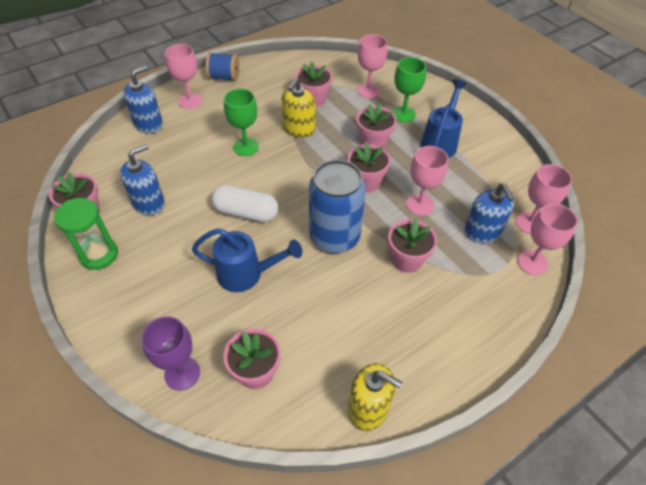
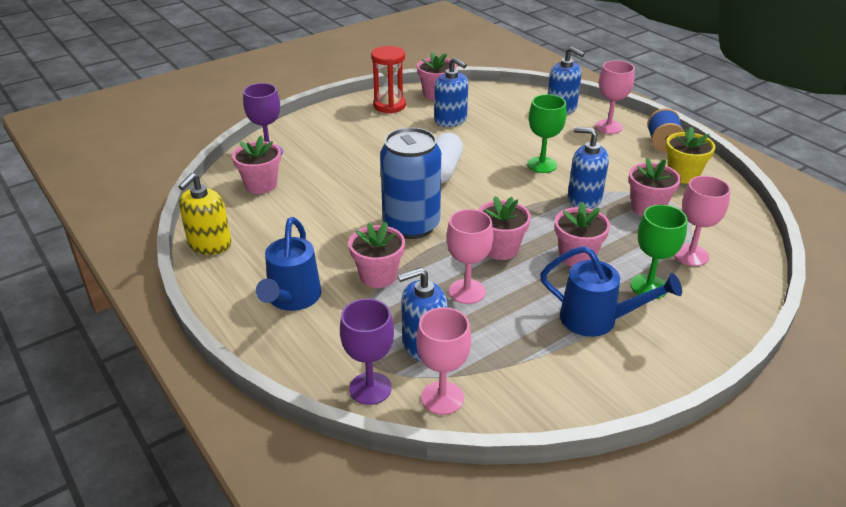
camera: 90 degrees right, 15 degrees down
(99, 254) = (389, 105): green hourglass -> red hourglass
(246, 274) = (364, 175): blue watering can -> blue watering can (292, 299)
(271, 76) = (683, 175): none -> yellow flower pot
(299, 129) = (584, 198): yellow soap dispenser -> blue soap dispenser
(532, 262) = (370, 388): pink goblet -> purple goblet

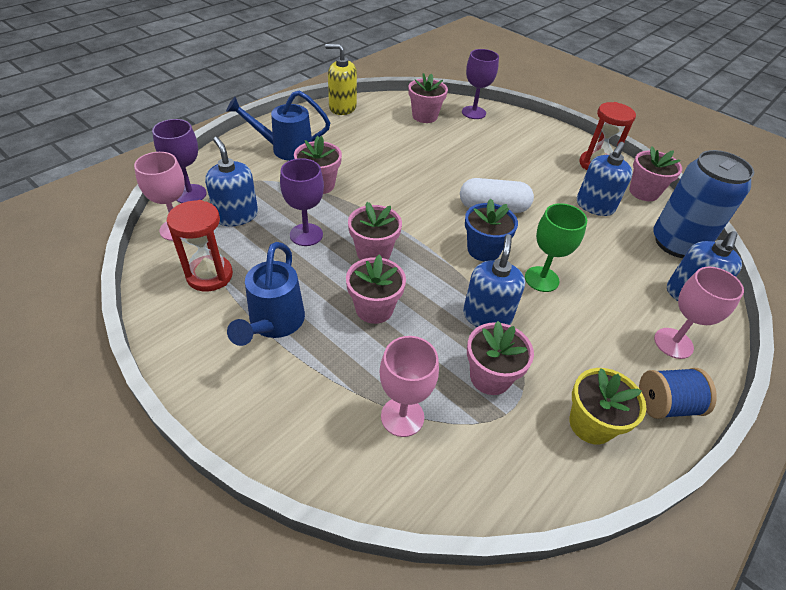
camera: 75 degrees right, 10 degrees up
(411, 225) = (394, 196): blue can -> blue can (677, 243)
(467, 291) = (306, 235): pink goblet -> purple goblet
(502, 186) = (483, 250): none -> blue flower pot
(527, 366) = (210, 275): none -> red hourglass
(649, 286) = (333, 369): green goblet -> none

